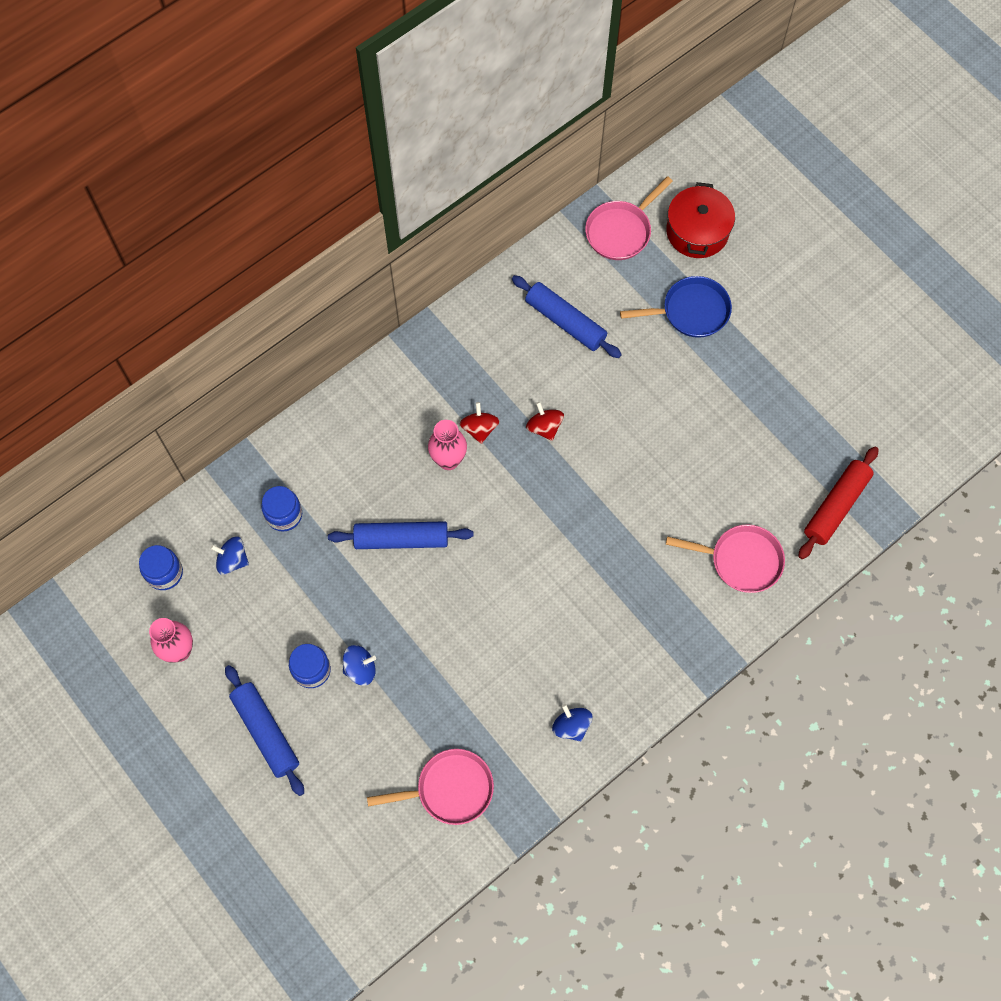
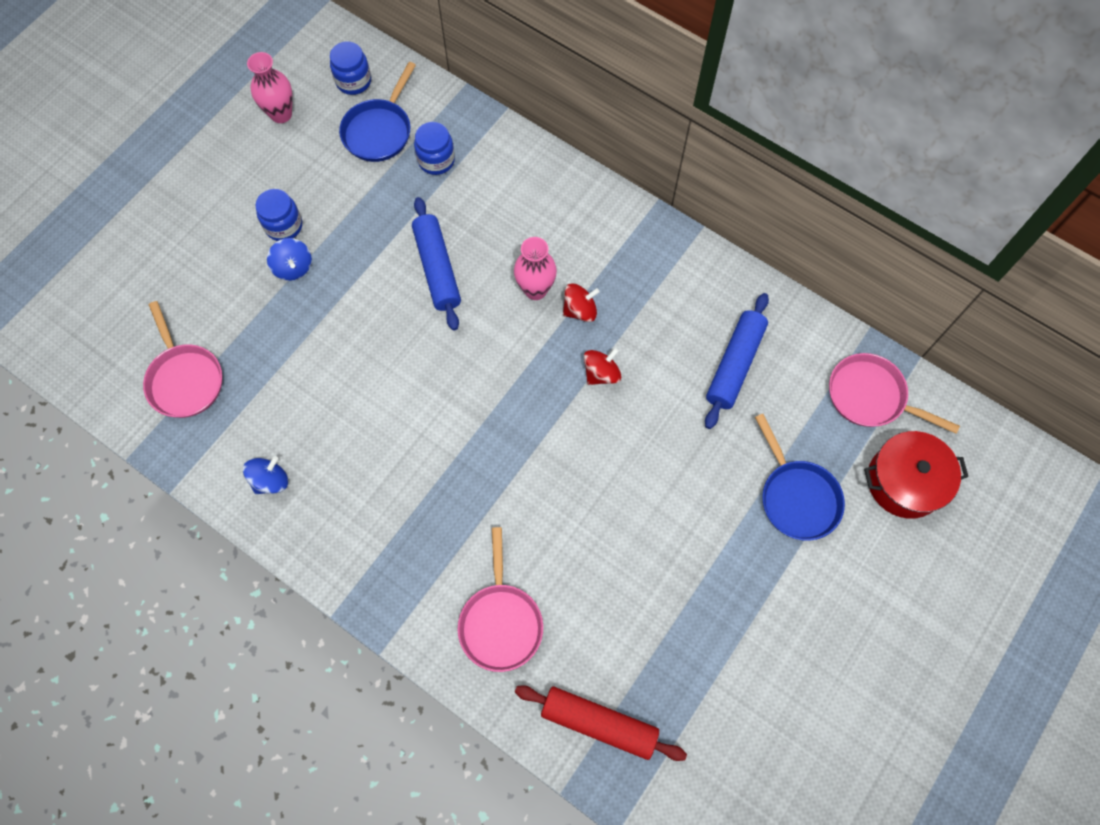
camera: 75 degrees right, 0 degrees up
(232, 560) = (379, 131): blue spinning top -> blue pan
(266, 732) = (216, 204): blue rolling pin -> none

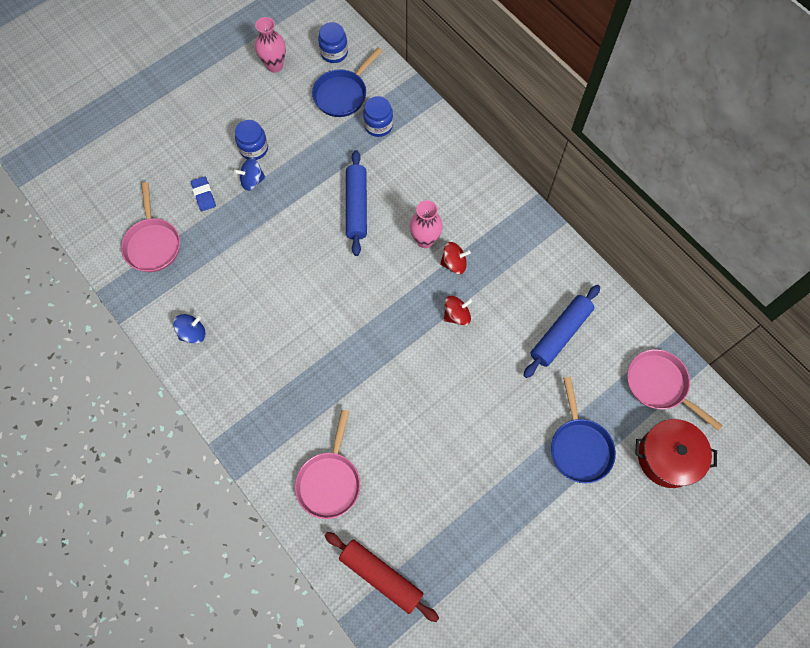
camera: 15 degrees right, 0 degrees up
(235, 300) = (204, 195): none -> blue eraser
(293, 267) = (252, 181): blue spinning top -> blue spinning top turned 90 degrees clockwise

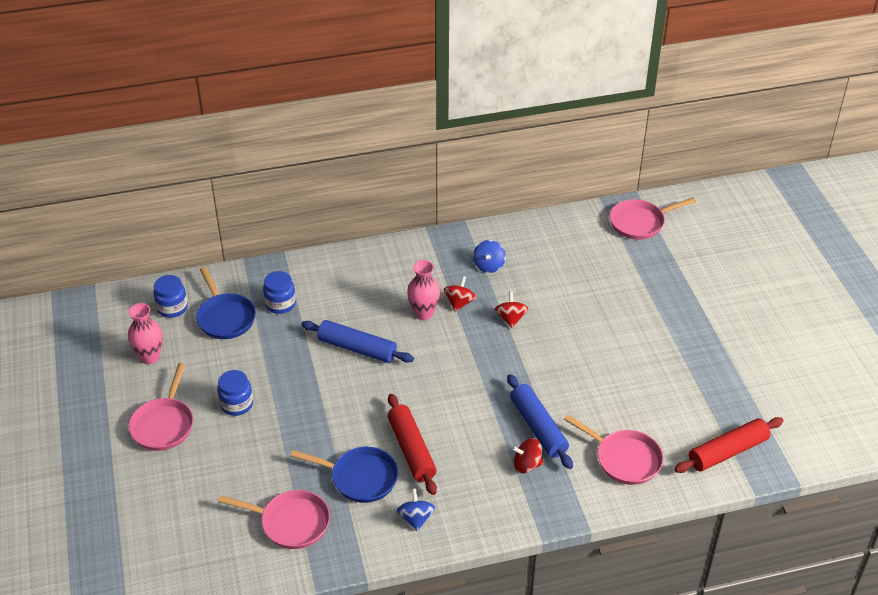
camera: 65 degrees left, 25 degrees down
(204, 195) = (262, 462): blue eraser -> none
(211, 110) = (164, 424): none -> pink pan
(252, 181) = (273, 417): blue spinning top -> blue spinning top (489, 265)
(263, 298) = (411, 450): none -> red rolling pin
(286, 398) = (527, 465): none -> red spinning top
(560, 334) = (565, 261): blue rolling pin -> blue rolling pin (538, 427)
(579, 447) = (670, 287): blue pan -> blue pan (360, 478)
(667, 457) = (701, 241): red pot -> none

